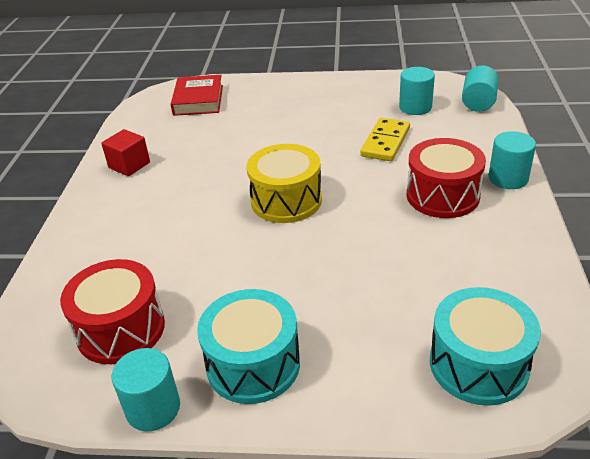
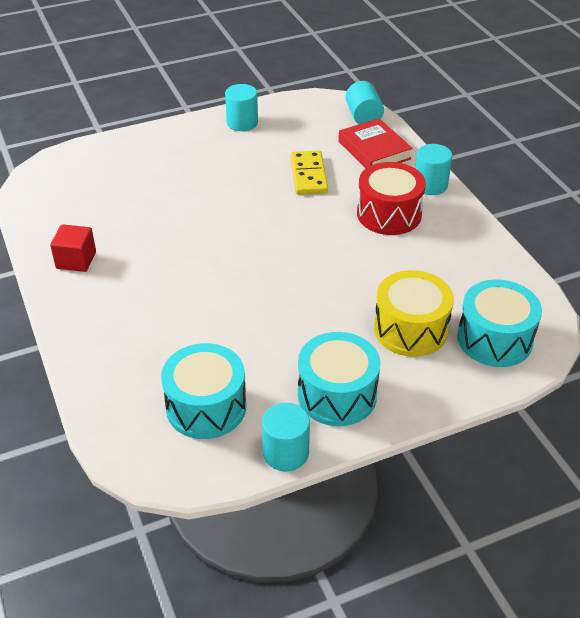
camera: 30 degrees left, 5 degrees up
(121, 329) = (206, 407): red drum -> turquoise drum
(198, 100) = (88, 172): red book -> red book (374, 150)
(286, 200) = (260, 254): yellow drum -> yellow drum (410, 329)
(415, 107) = (311, 133): turquoise cylinder -> turquoise cylinder (242, 123)

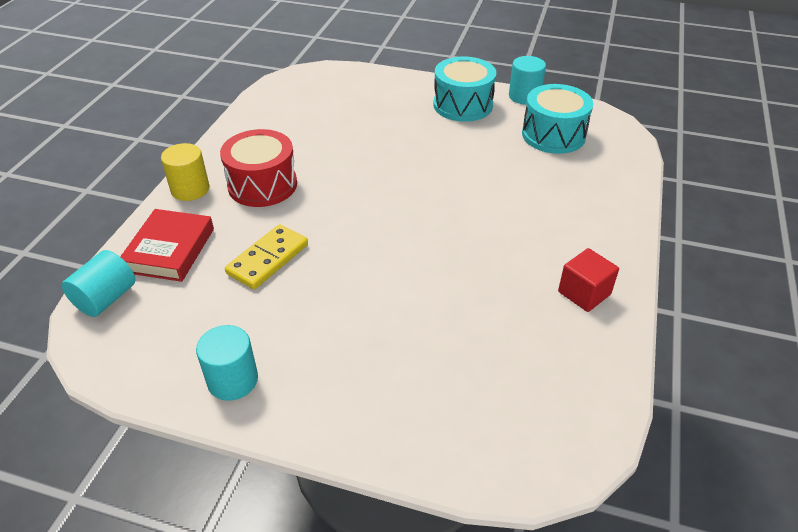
camera: 140 degrees left, 0 degrees up
(410, 329) = (371, 112): yellow drum -> none
(430, 185) = (190, 189): turquoise cylinder -> yellow cylinder
(494, 339) = (331, 86): turquoise drum -> none

